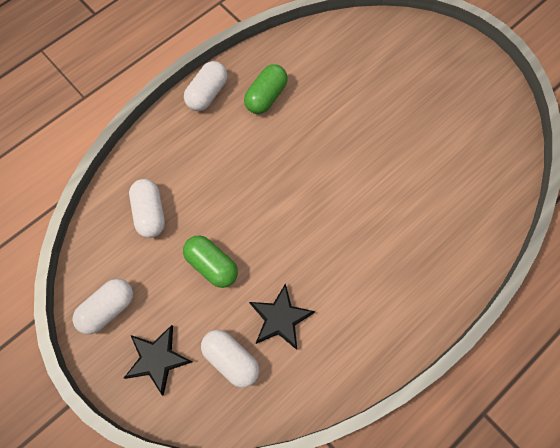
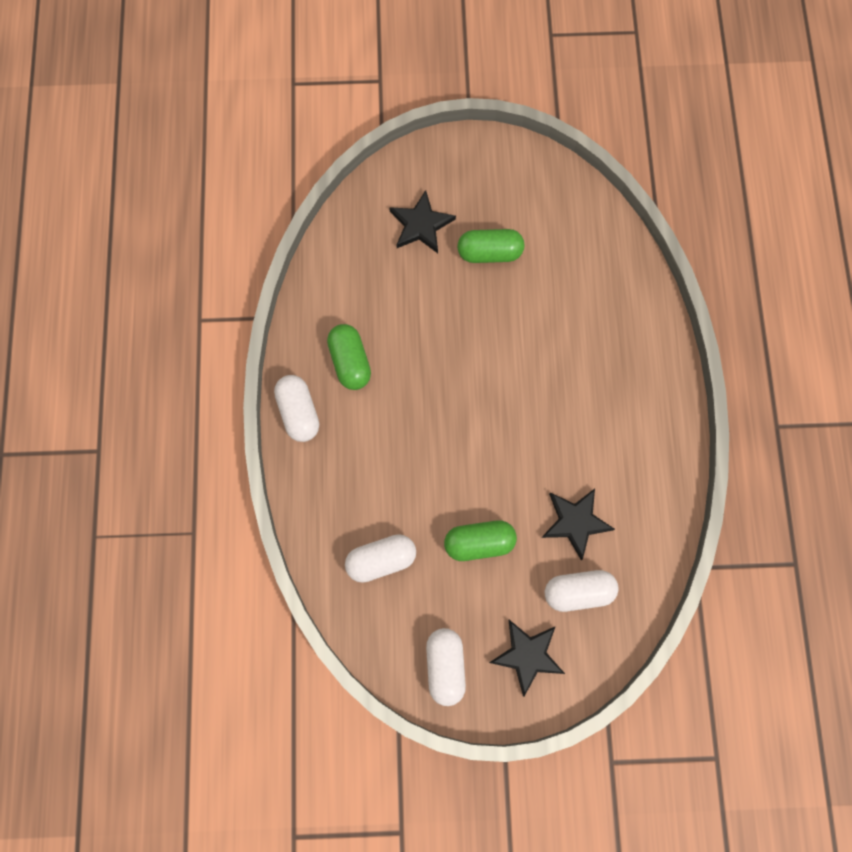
camera: 50 degrees left, 5 degrees up
(150, 213) = (381, 560): white capsule -> white capsule turned 45 degrees counterclockwise
(395, 67) = (421, 225): none -> black star
(417, 120) = (489, 253): none -> green capsule

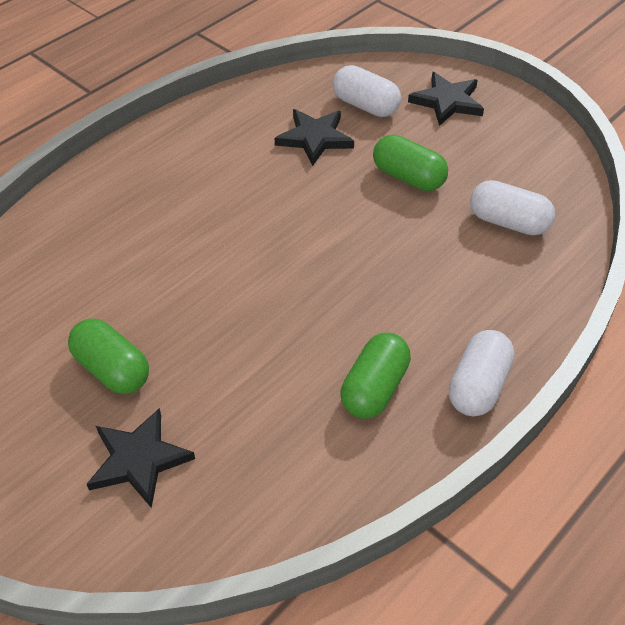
camera: 135 degrees left, 25 degrees down
(445, 666) = (520, 134): white capsule -> none

